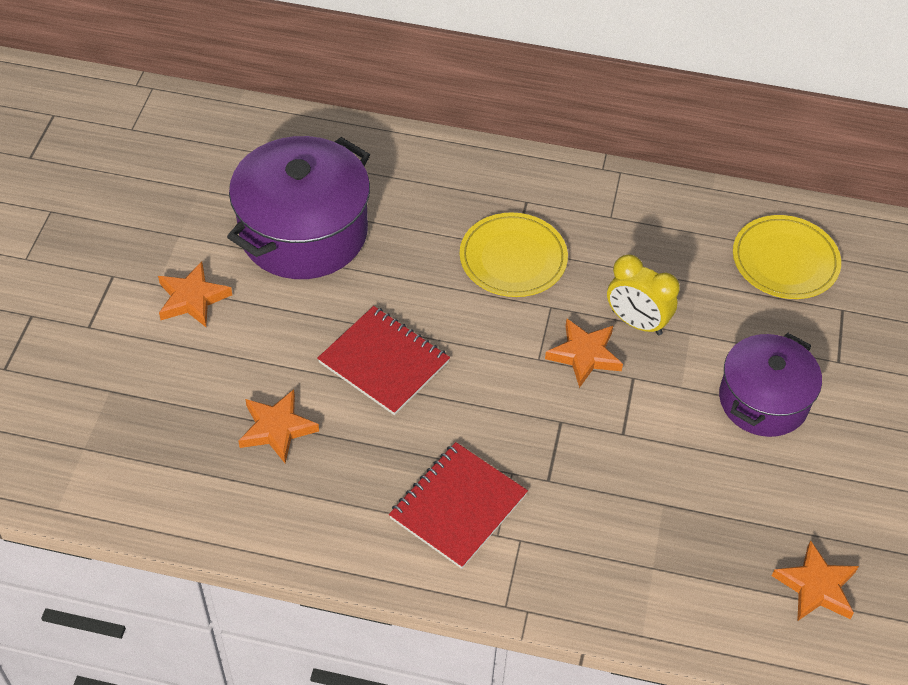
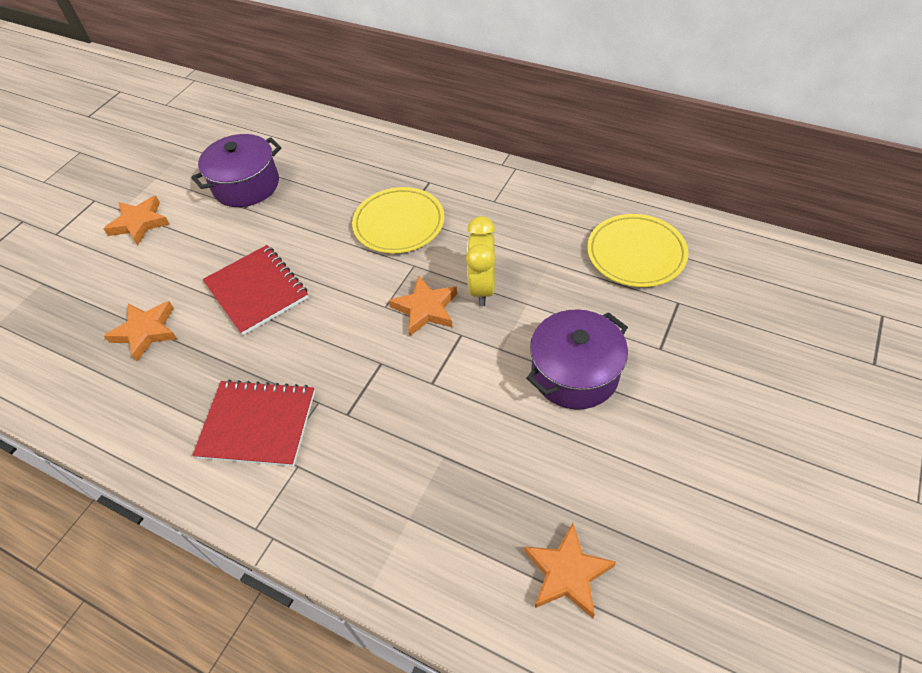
camera: 20 degrees right, 0 degrees up
(303, 232) = (246, 185): purple pot -> purple pot, size x0.65
(458, 506) = (257, 424): red notebook -> red notebook turned 45 degrees clockwise
(636, 322) = (482, 288): yellow clock -> yellow clock turned 45 degrees clockwise

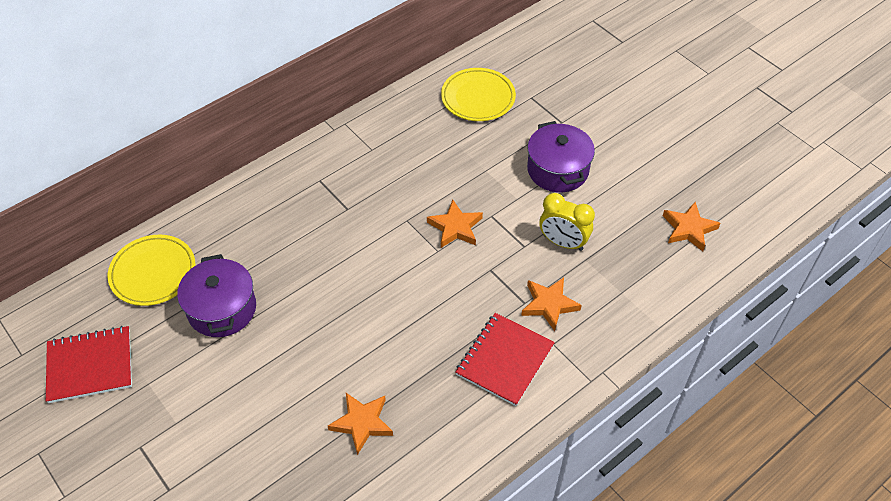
camera: 70 degrees left, 0 degrees up
(139, 223) = (210, 408): orange star -> orange star (549, 305)
(257, 291) = (366, 331): red notebook -> red notebook (90, 366)
(399, 224) = (354, 215): yellow plate -> yellow plate (153, 273)
(482, 288) = (456, 188): yellow clock -> yellow clock (563, 242)

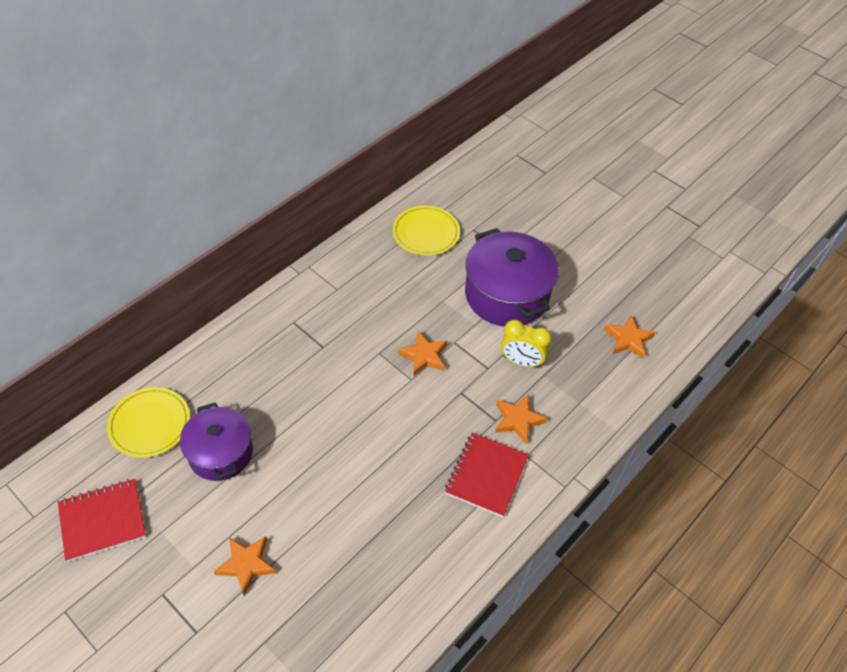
camera: 10 degrees left, 0 degrees up
(362, 423) = (367, 548): orange star -> orange star (246, 564)
(558, 170) = (507, 295): purple pot -> purple pot, size x1.53

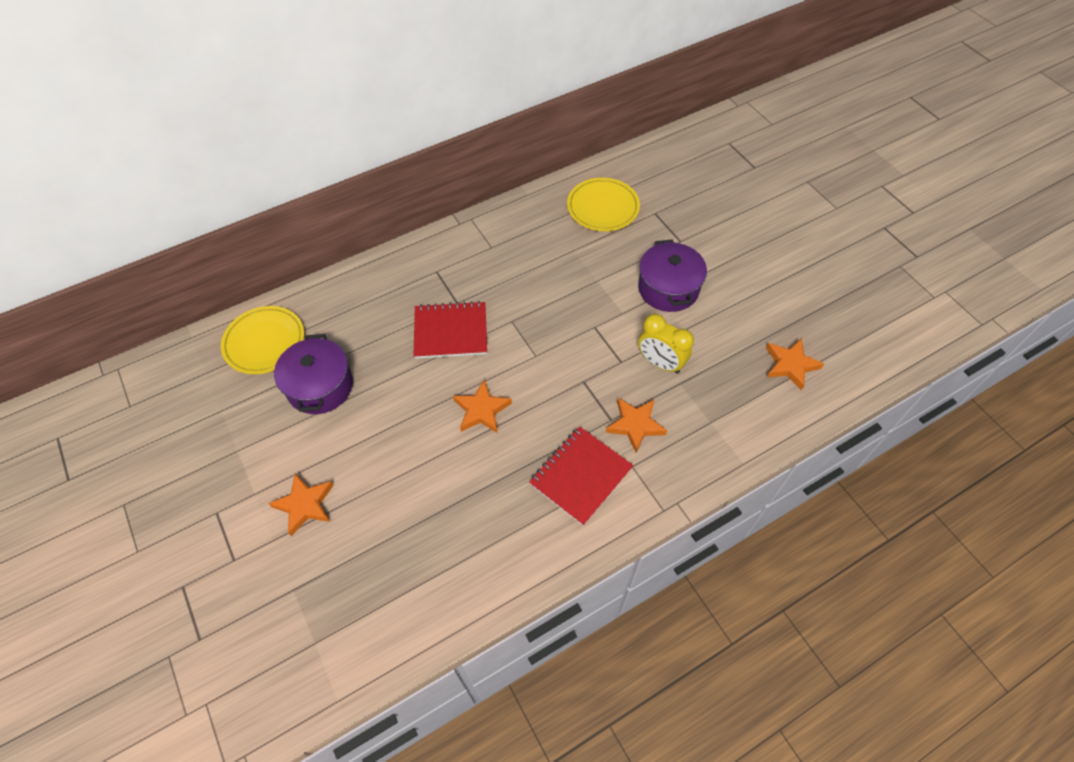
camera: 20 degrees right, 5 degrees up
(102, 520) = (188, 425): red notebook -> red notebook (450, 332)
(424, 356) = (557, 334): orange star -> orange star (481, 410)
(507, 295) = (668, 288): purple pot -> purple pot, size x0.65

